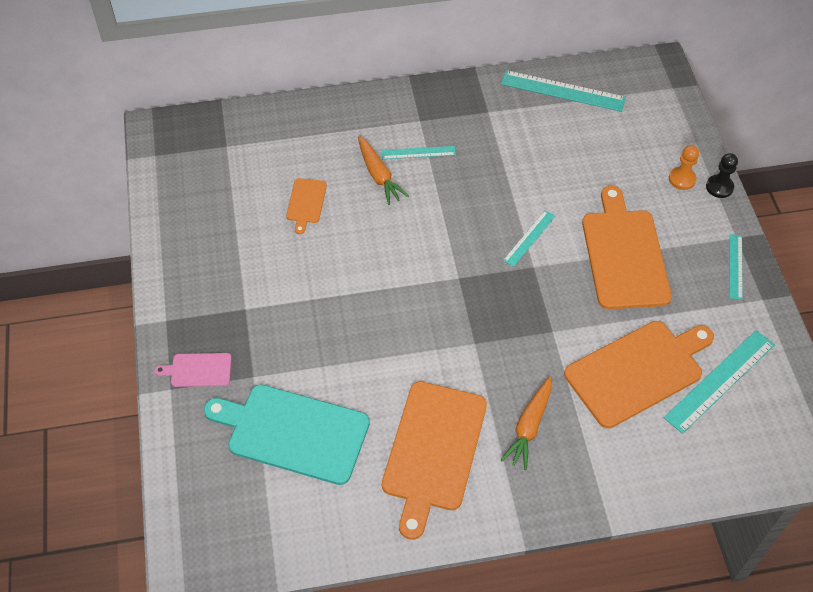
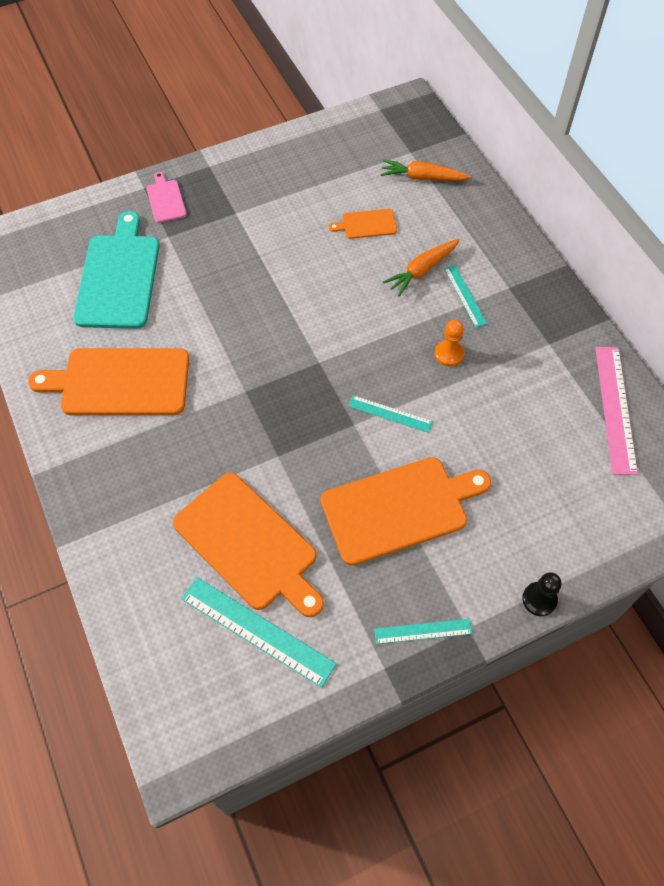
camera: 75 degrees right, 5 degrees up
(529, 427) = (161, 455): orange carrot -> orange carrot (422, 177)
(563, 91) = (615, 408): turquoise ruler -> pink ruler
(682, 179) = (534, 555): orange pawn -> orange pawn (449, 354)

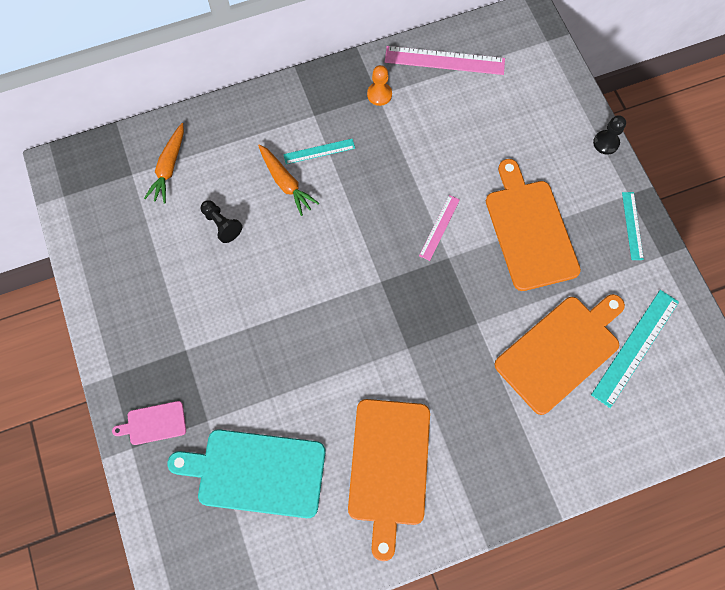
camera: 85 degrees left, 10 degrees up
(367, 224) = (221, 224): orange cutting board -> black pawn
(390, 413) = (439, 227): turquoise ruler -> pink ruler
(449, 354) = (381, 173): orange pawn -> orange pawn (379, 94)

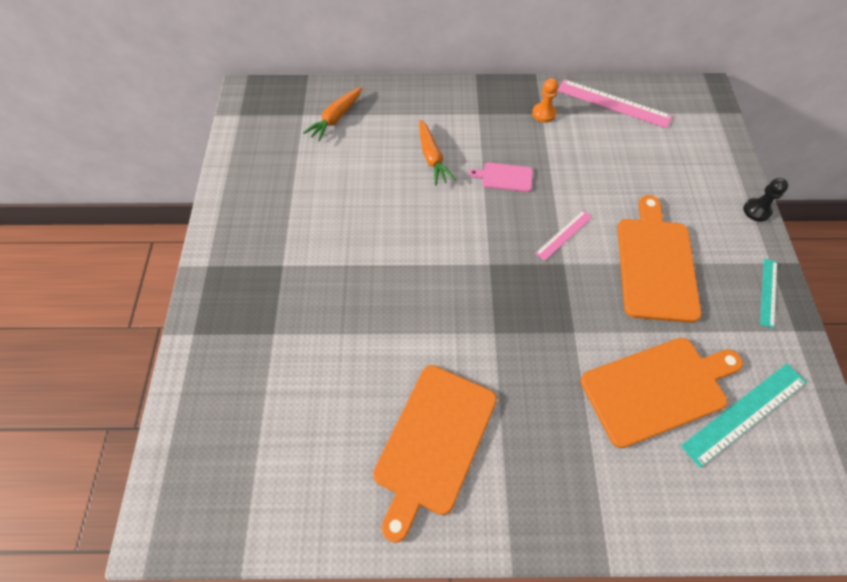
camera: 20 degrees right, 10 degrees down
(154, 423) = (224, 319): pink cutting board -> pink cutting board (504, 177)
(221, 224) = (361, 174): black pawn -> none
(256, 472) = (298, 399): turquoise cutting board -> none
(319, 151) = (472, 142): turquoise ruler -> none

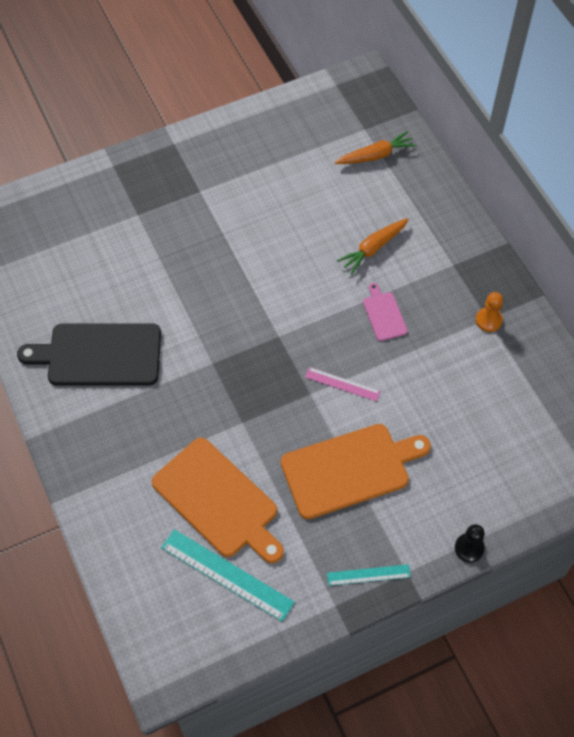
camera: 65 degrees right, 0 degrees up
(336, 118) = (375, 155): orange carrot -> orange carrot turned 150 degrees clockwise
(433, 442) = (99, 355): orange cutting board -> black cutting board
(613, 103) = (544, 379): pink ruler -> none

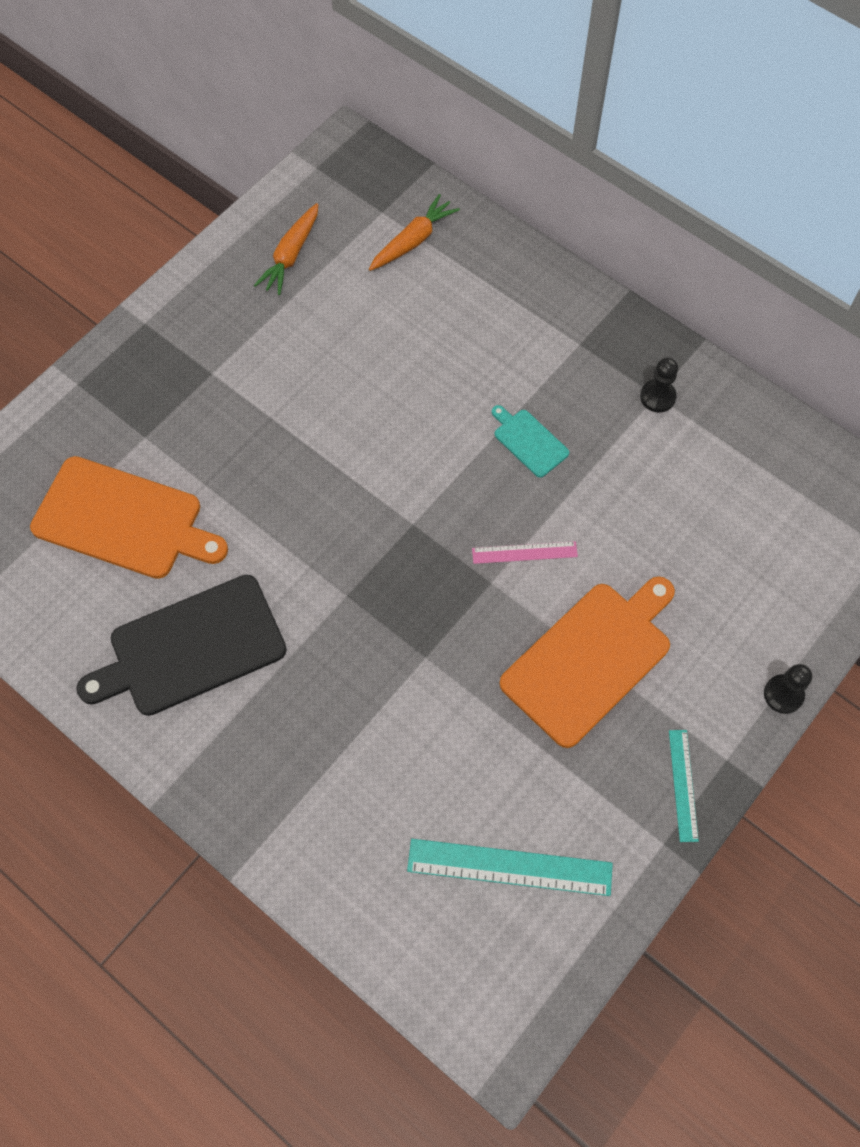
camera: 25 degrees left, 5 degrees up
(218, 500) = (448, 774): orange cutting board -> orange cutting board (123, 520)
(368, 575) = (683, 785): turquoise ruler -> turquoise ruler turned 60 degrees counterclockwise
(373, 248) = (472, 361): orange carrot -> orange carrot (291, 255)
(384, 314) = (529, 441): pink cutting board -> turquoise cutting board
(488, 320) = (657, 397): orange pawn -> black pawn

